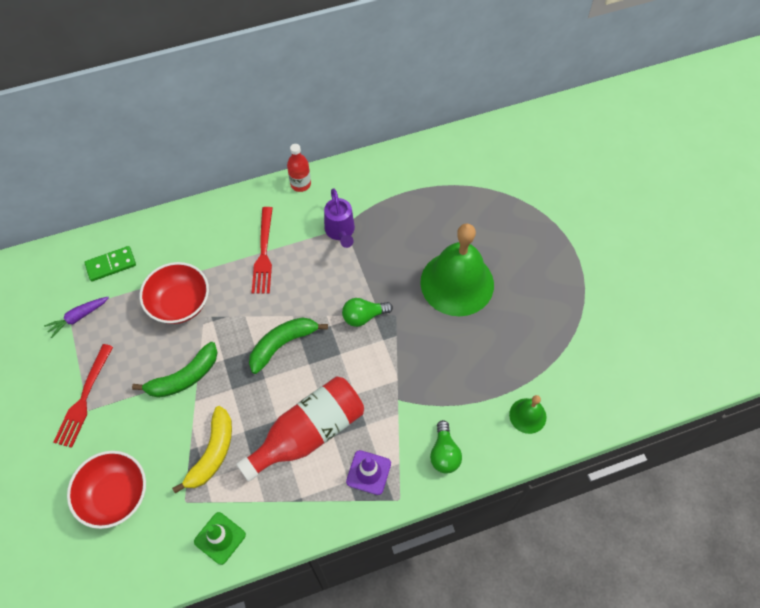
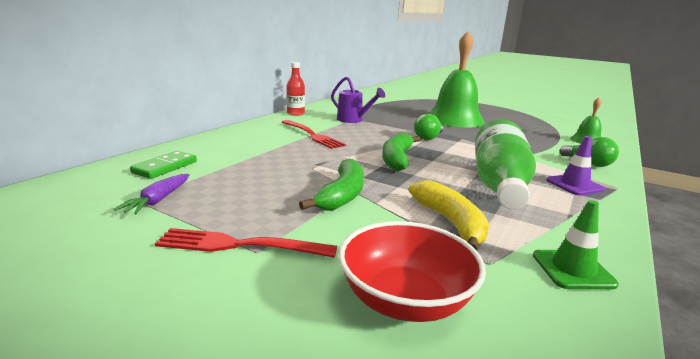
camera: 40 degrees left, 40 degrees down
(84, 398) = (240, 245): red fork -> red fork turned 120 degrees clockwise
(180, 303) = (273, 166): red bowl -> none
(308, 433) = (499, 185): red bottle -> green bottle

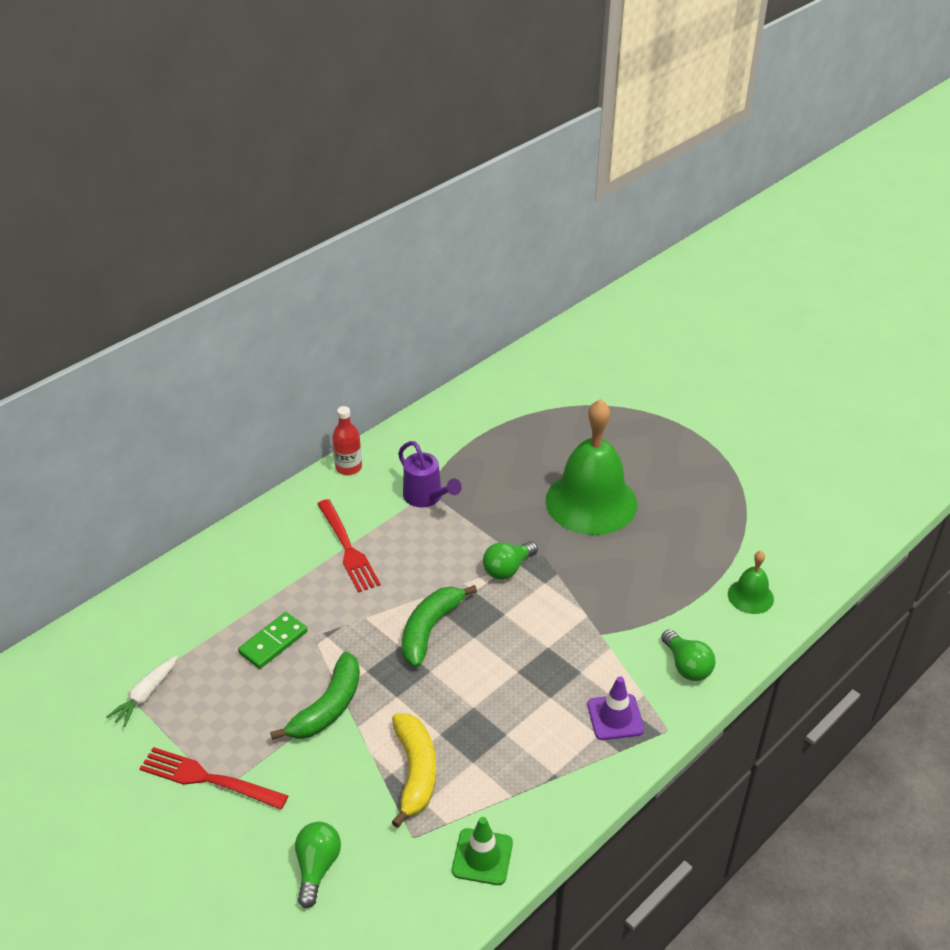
camera: 15 degrees right, 20 degrees up
(158, 200) = (145, 695): purple carrot -> white carrot
(165, 167) = (156, 625): green domino -> green domino (273, 642)
(405, 300) = (317, 867): red bowl -> green light bulb
(499, 185) = (519, 706): green bottle -> none

